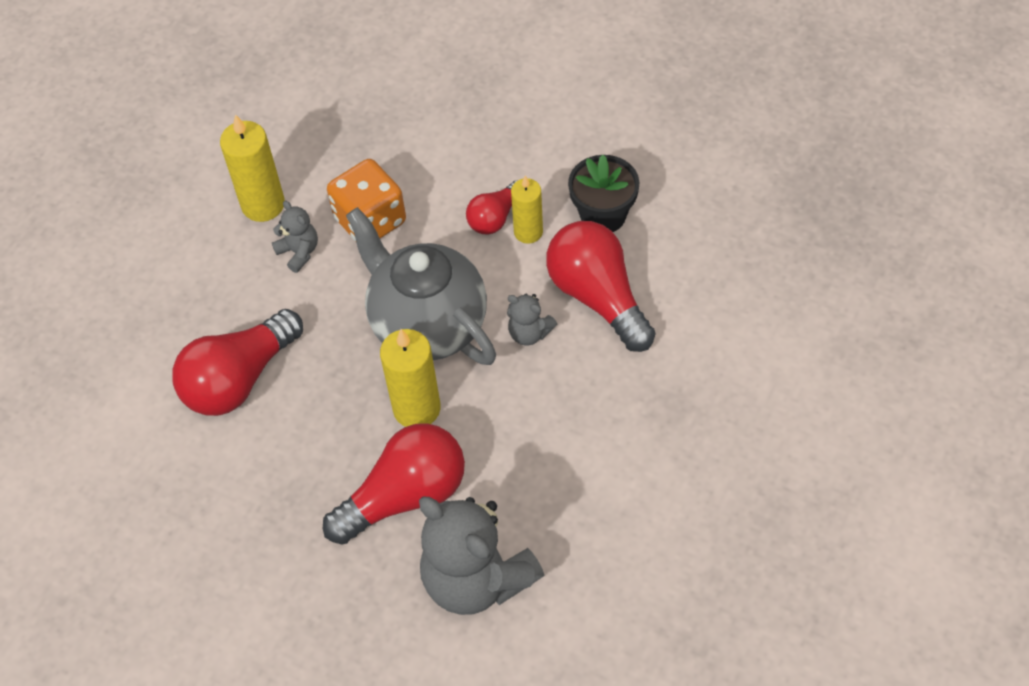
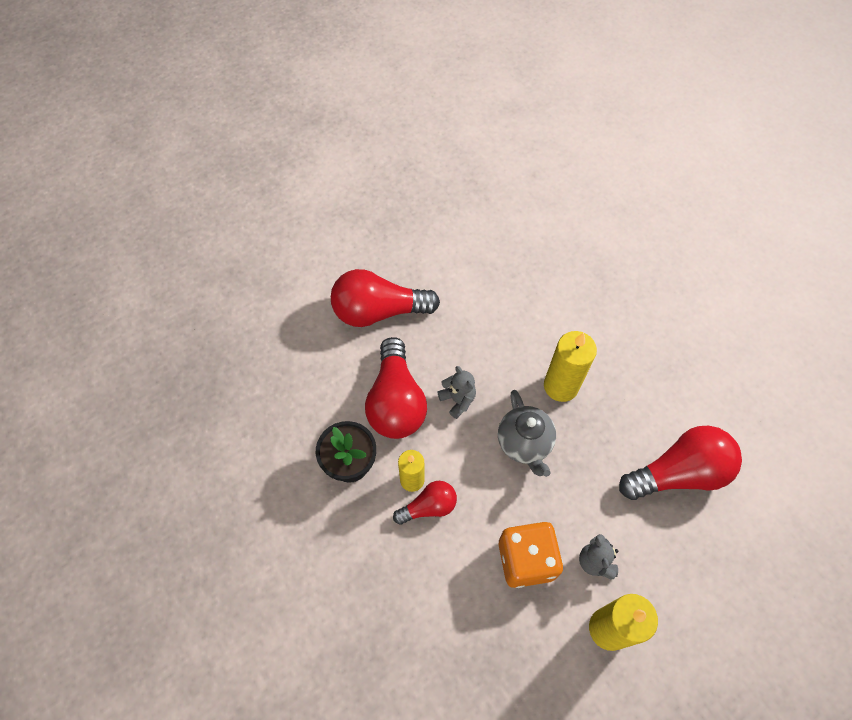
camera: 155 degrees left, 5 degrees up
(404, 496) = (594, 334): red light bulb -> red light bulb (379, 311)
(427, 324) = (524, 444): grey teapot -> grey teapot, size x0.60
(476, 578) = (573, 268): grey teddy bear -> none

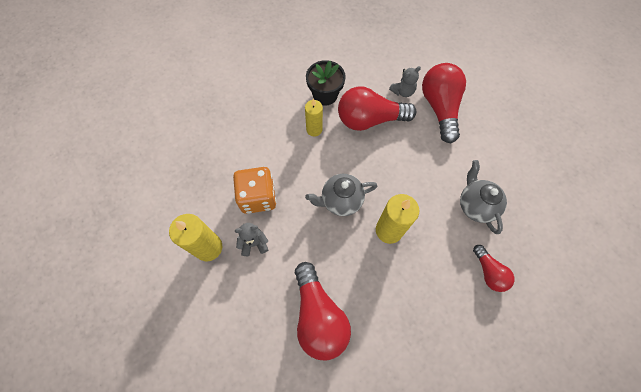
camera: 90 degrees right, 5 degrees up
(428, 507) = (296, 139): red light bulb -> red light bulb (488, 272)
(457, 400) = (373, 157): grey teddy bear -> grey teddy bear (403, 91)
(520, 287) = (475, 205): none -> grey teapot

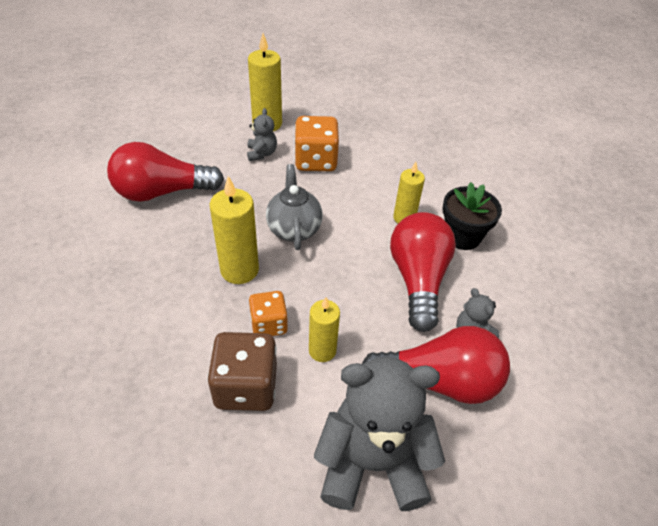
camera: 95 degrees right, 20 degrees down
(428, 201) = (269, 324): none -> orange dice
(438, 168) = (322, 350): none -> yellow candle
(475, 205) = (246, 386): grey teapot -> brown dice
(488, 272) = (137, 374): red light bulb -> none
(496, 136) = (372, 463): none -> grey teddy bear

